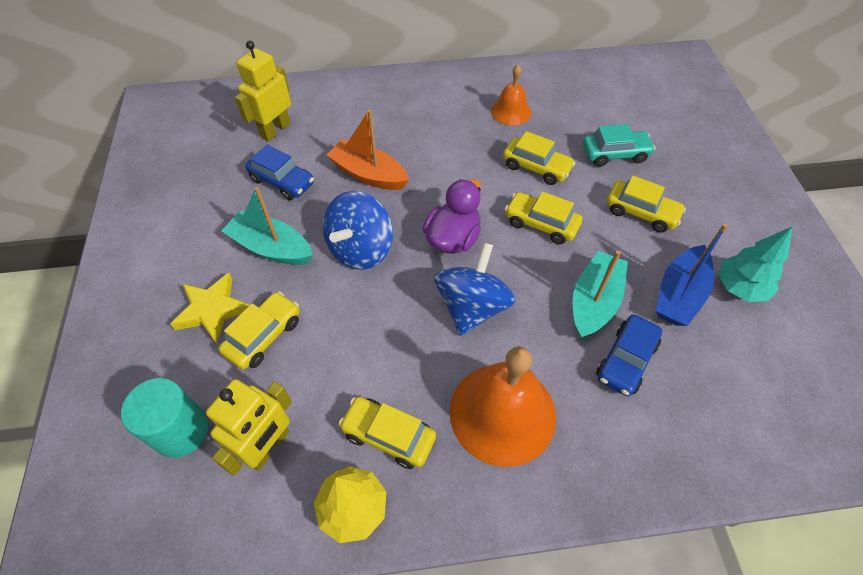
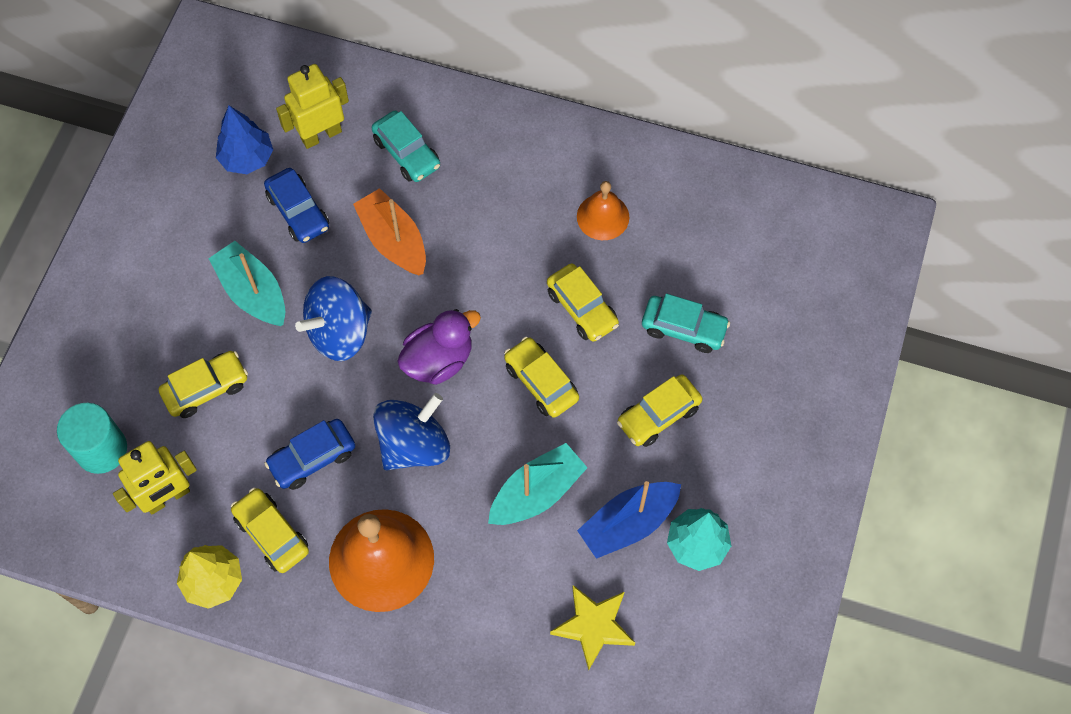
camera: 25 degrees right, 10 degrees up
(212, 310) = (170, 340): yellow star -> yellow star (594, 626)
(222, 162) = (247, 158): none -> blue tree
(347, 120) = (407, 153): none -> turquoise car
(626, 360) = (526, 564): blue car -> blue car (312, 458)
(641, 212) = (658, 415): yellow car -> yellow car turned 90 degrees clockwise

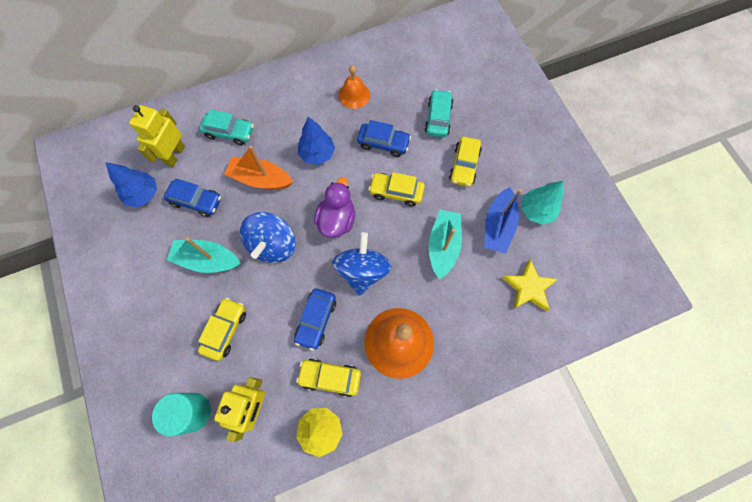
camera: 40 degrees left, 5 degrees up
(488, 260) = (317, 154): none -> blue tree
(582, 308) = (383, 143): yellow car -> blue car
(684, 328) = (438, 118): turquoise car -> turquoise car turned 60 degrees counterclockwise

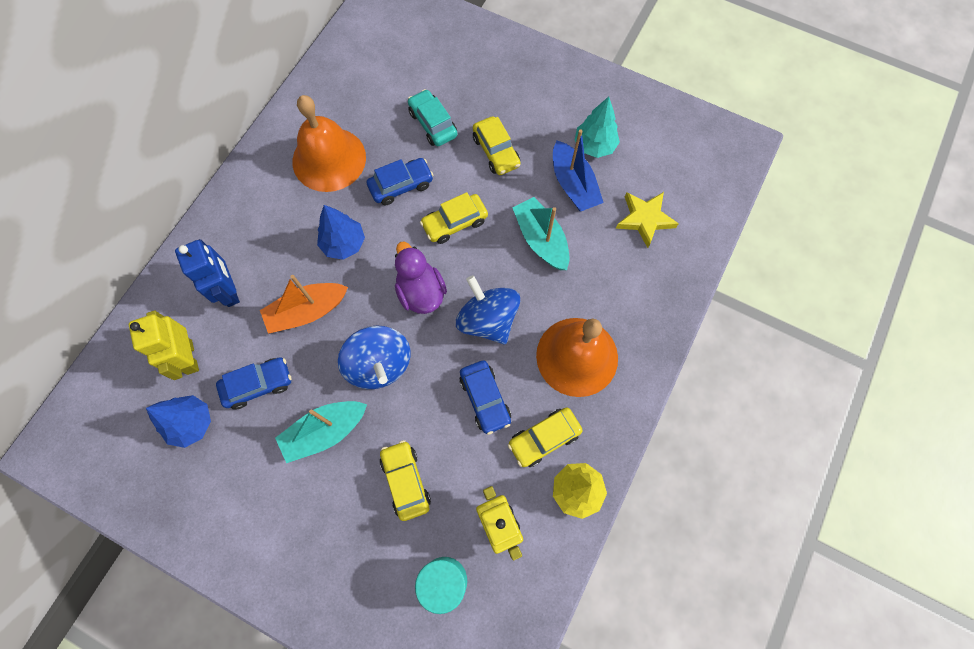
camera: 40 degrees left, 0 degrees up
(229, 132) = (229, 290): turquoise car -> blue robot
(354, 95) = (329, 159): orange bell -> orange bell, size x1.81

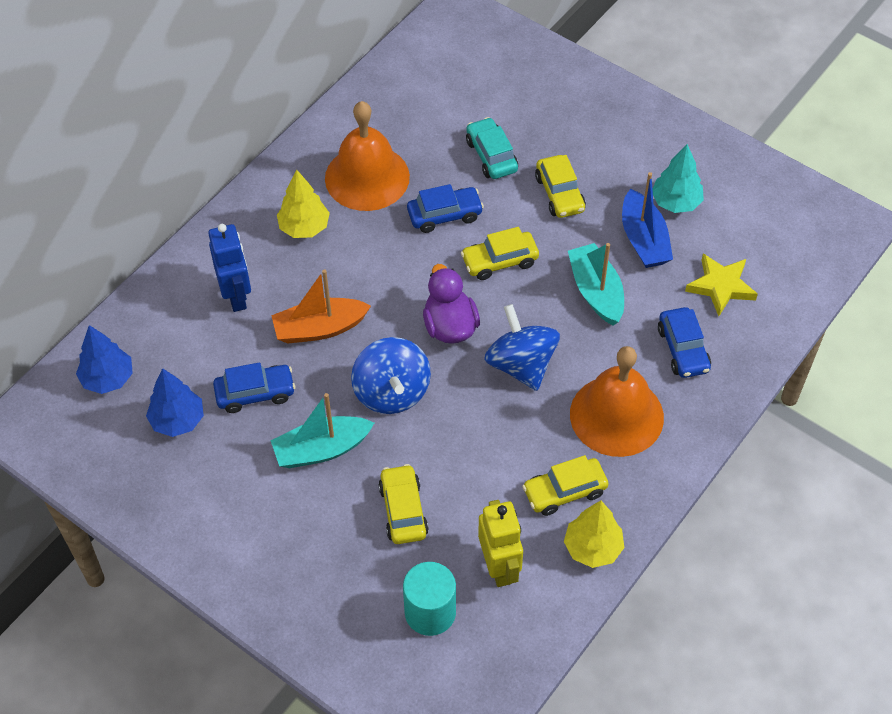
camera: 10 degrees right, 15 degrees down
(189, 357) = (183, 355): yellow robot -> none
(281, 215) = (304, 227): none -> yellow tree
(344, 244) = (370, 266): blue tree -> blue tree (108, 378)
(485, 399) = (505, 443): blue car -> blue car (683, 349)

